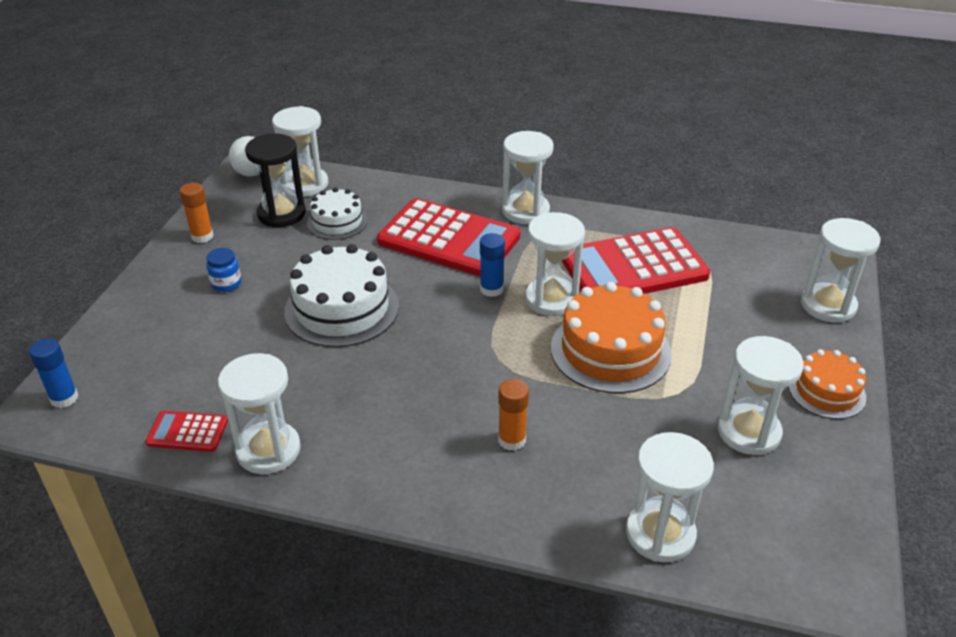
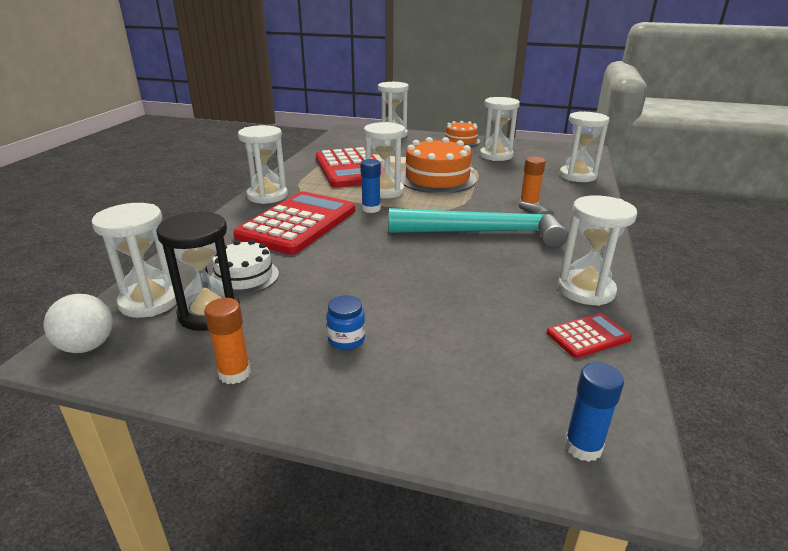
camera: 90 degrees left, 10 degrees down
(187, 432) = (588, 336): red calculator -> red calculator turned 120 degrees counterclockwise
(342, 308) = (394, 267): white cake -> none
(421, 384) = (485, 232): none -> turquoise hammer

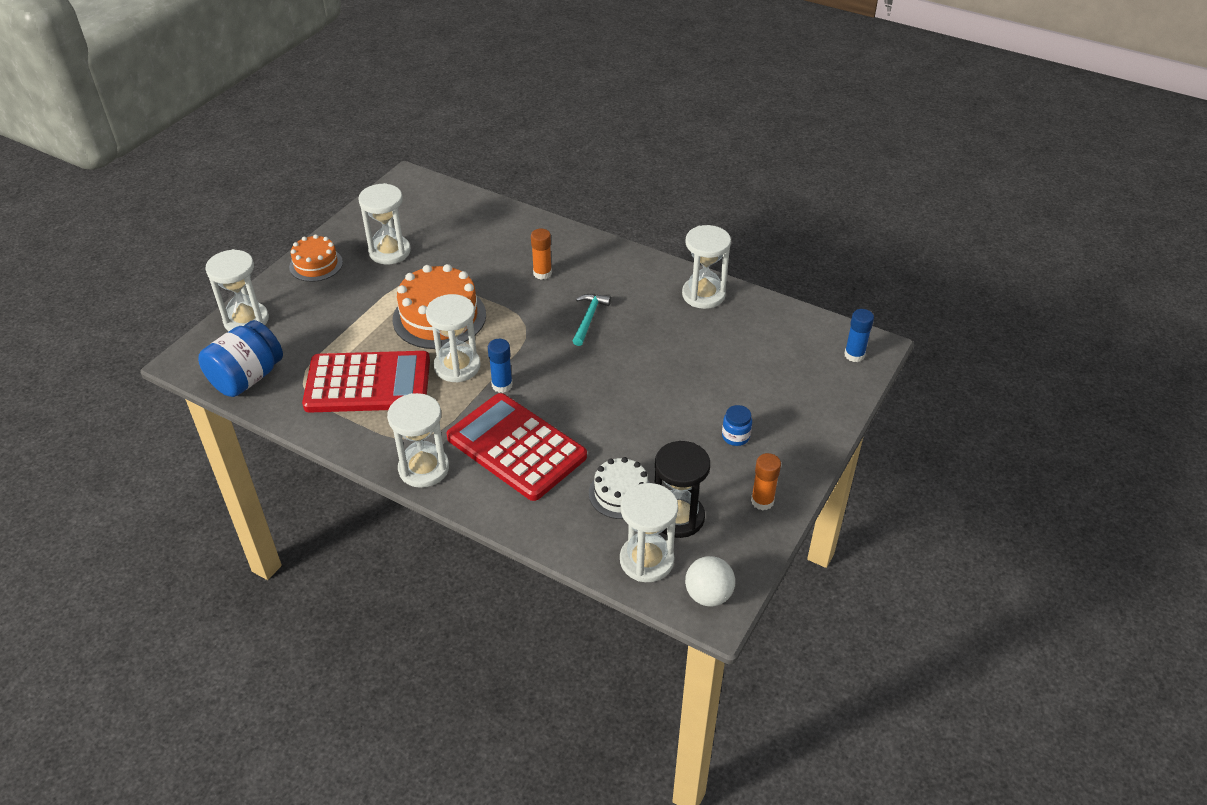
camera: 75 degrees left, 15 degrees up
(340, 142) = (247, 378): none -> blue jar
(485, 232) = (589, 318): turquoise hammer -> turquoise hammer, size x0.45
(577, 176) = (484, 215): white hourglass -> none
(588, 336) = (759, 315): red calculator -> none

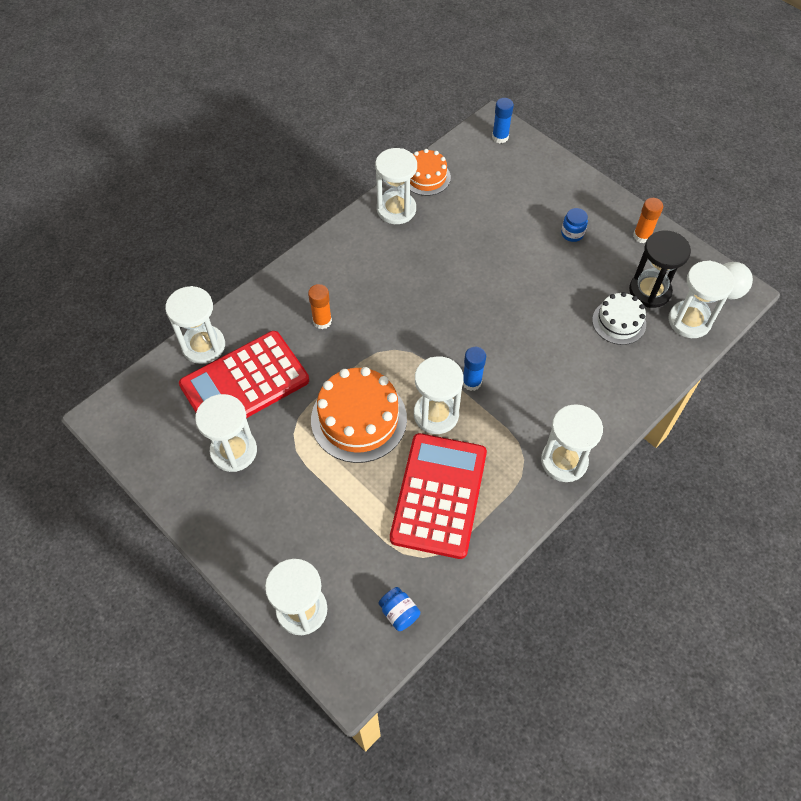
camera: 75 degrees left, 15 degrees up
(247, 378) = (399, 613): blue jar -> blue jar, size x0.49
(316, 264) = (227, 528): orange cake -> orange cake (426, 177)
(492, 212) = (203, 346): none -> white hourglass
(516, 447) = (552, 385): red calculator -> red calculator (245, 383)
(589, 318) = (400, 298): turquoise hammer -> none

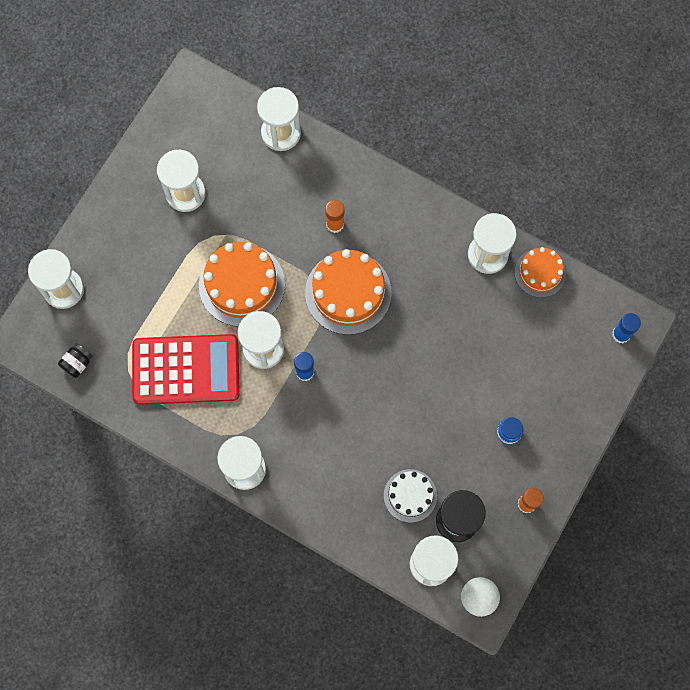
camera: 75 degrees right, 15 degrees up
(245, 383) = (252, 180): red calculator -> none
(398, 326) = (348, 293): none -> orange cake
(399, 613) = (77, 363): blue jar -> black jar

